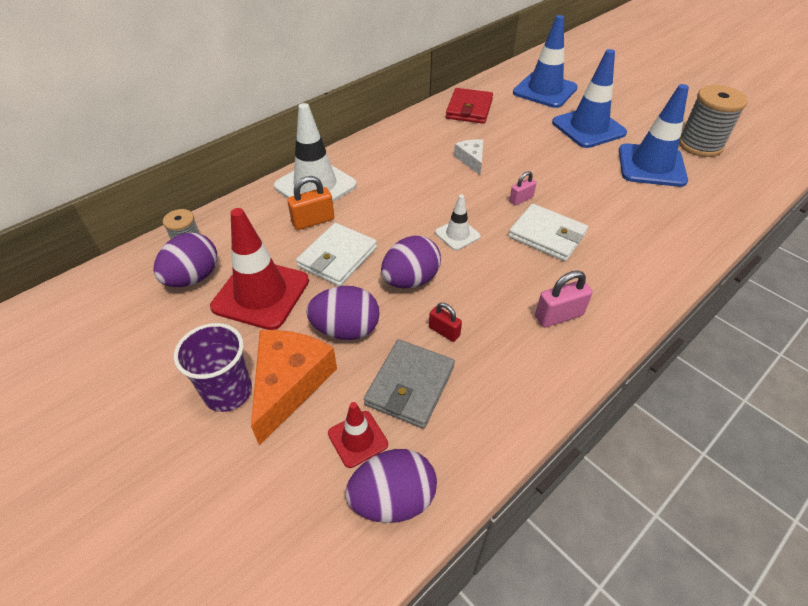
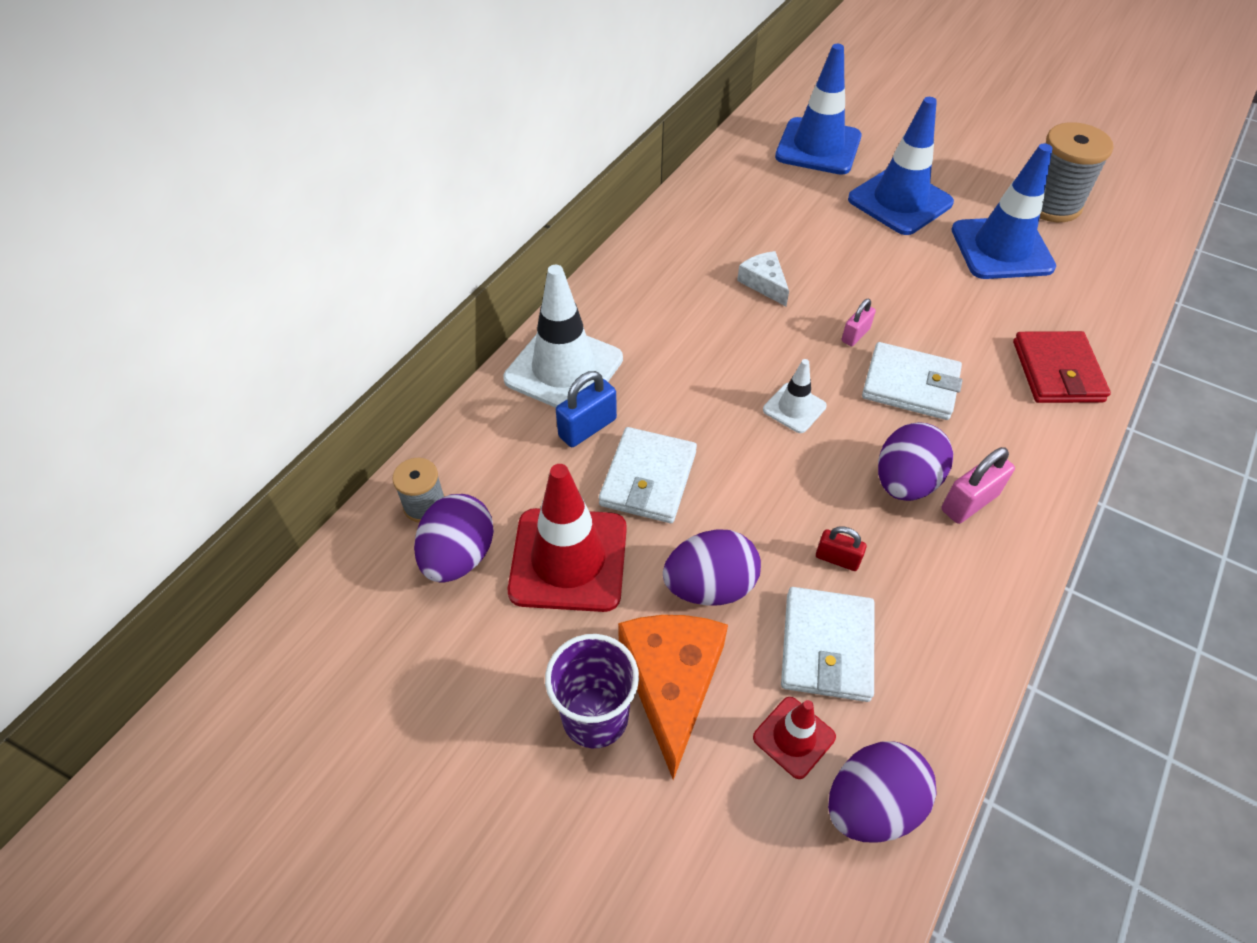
camera: 15 degrees left, 5 degrees up
(313, 221) = (587, 428): orange padlock -> blue padlock
(410, 280) = (762, 492): purple egg -> purple egg (905, 482)
(410, 385) = (826, 646): grey wallet -> white wallet
(469, 109) = (726, 197): red wallet -> red wallet (1057, 371)

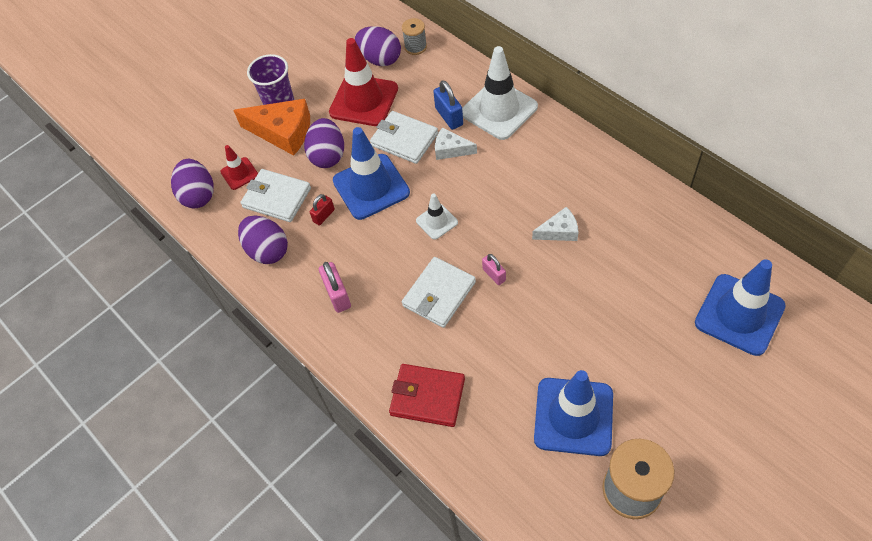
camera: 110 degrees right, 5 degrees up
(655, 414) = (451, 149): none -> white cheese
(900, 201) = (650, 357): blue traffic cone -> blue traffic cone (371, 187)
(905, 482) = (362, 265): purple egg -> purple egg (267, 250)

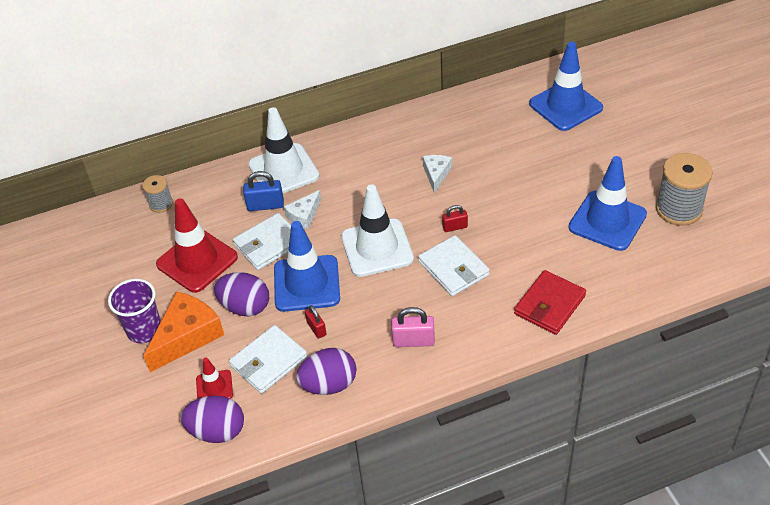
camera: 70 degrees left, 10 degrees down
(380, 59) = (154, 234): purple egg -> none
(436, 221) = (377, 248): white traffic cone -> white traffic cone, size x1.97
(494, 275) = (455, 227): pink padlock -> red padlock

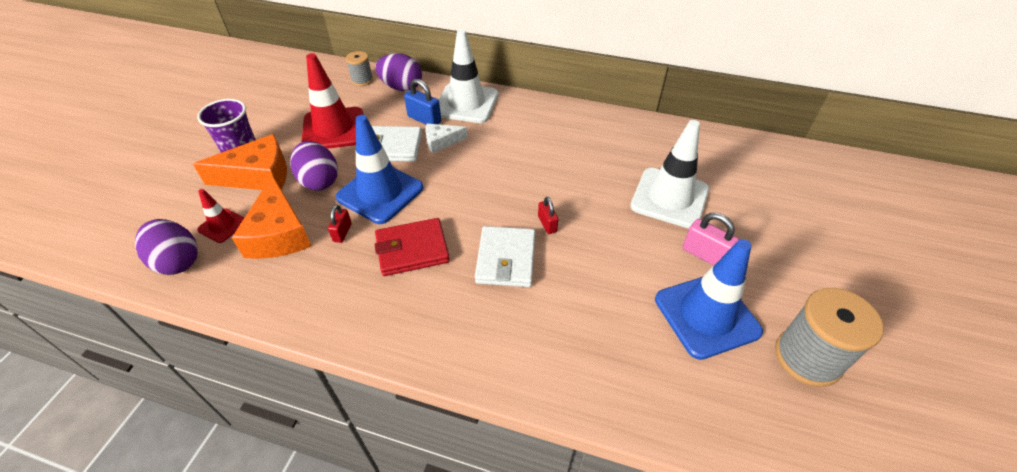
camera: 35 degrees right, 0 degrees up
(268, 361) = (279, 233): white wallet -> orange cheese
(329, 385) = (292, 286): purple egg -> purple egg (401, 87)
(377, 248) = (464, 200): white traffic cone -> white traffic cone (669, 198)
(413, 341) = (398, 300): pink padlock -> pink padlock (704, 255)
(436, 174) = (579, 172): white cheese -> none
(455, 227) = (547, 224): red padlock -> red padlock turned 45 degrees clockwise
(549, 305) = (557, 359): red wallet -> red wallet (412, 249)
(565, 106) = (764, 182): blue traffic cone -> none

